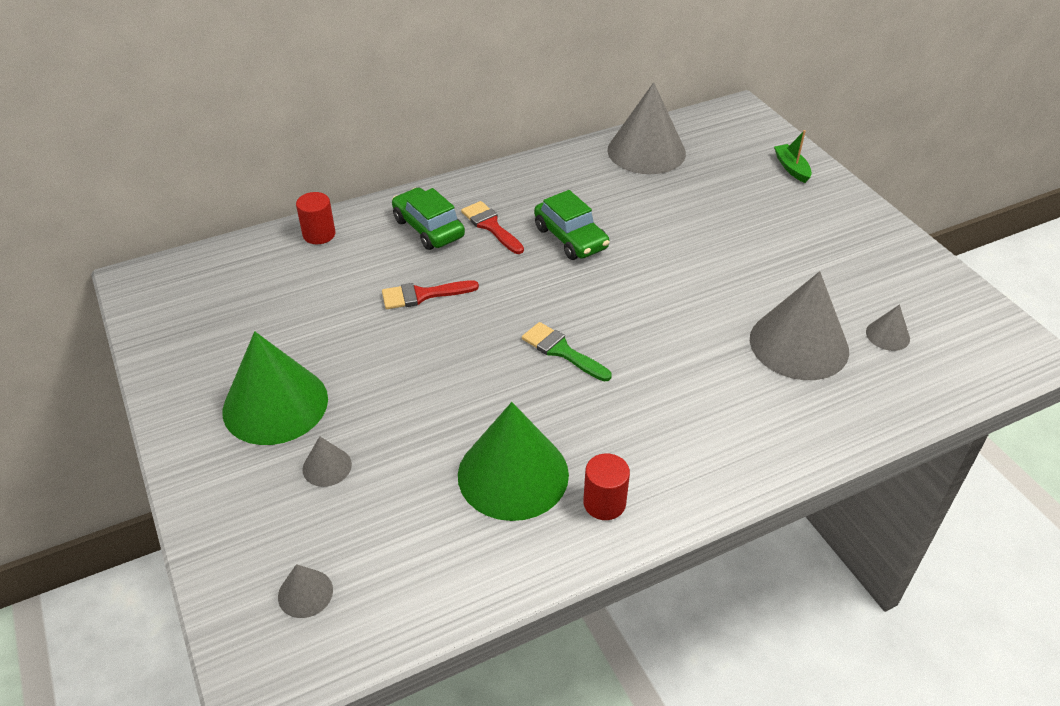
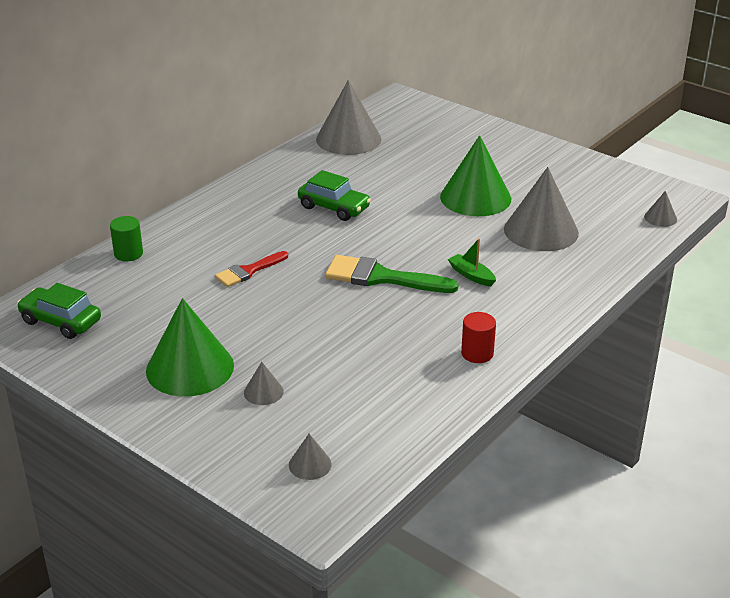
camera: 25 degrees left, 10 degrees down
(319, 234) = (128, 254): red cylinder -> green cylinder
(428, 228) = (217, 228): green car -> green car (61, 321)
(490, 226) = (265, 215): red brush -> none
(513, 474) = (403, 356): green cone -> green cone (475, 197)
(561, 351) = (381, 277): green brush -> green brush, size x1.61
(791, 168) = (463, 126): green boat -> green boat (471, 275)
(887, 335) = (594, 211): grey cone -> grey cone (660, 218)

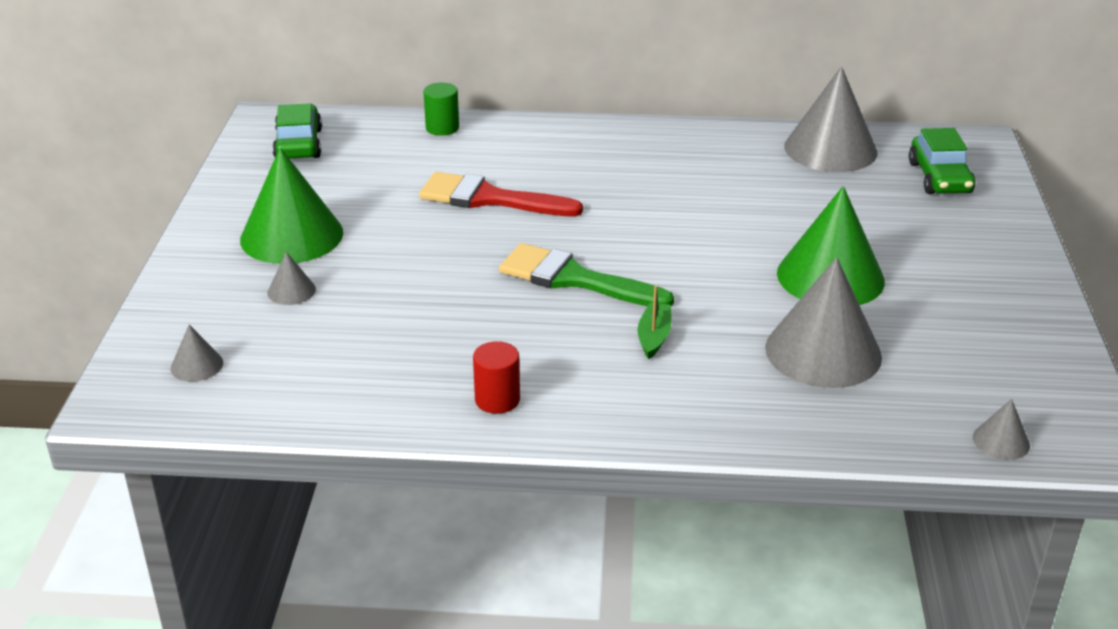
camera: 55 degrees right, 0 degrees up
(248, 271) = (489, 198): red brush -> red brush, size x1.61
(334, 207) = (674, 197): green car -> green car (939, 178)
(381, 277) = (574, 279): green brush -> green brush turned 45 degrees counterclockwise

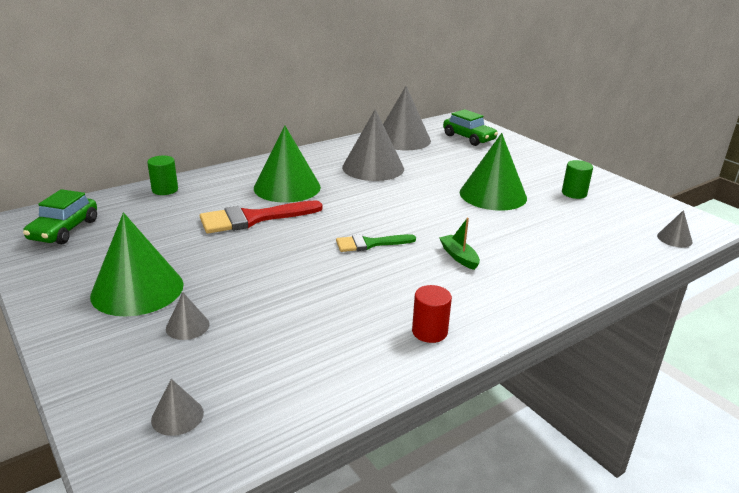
camera: 40 degrees left, 5 degrees down
(298, 144) = (64, 230): green car -> green car turned 120 degrees counterclockwise
(574, 279) = (370, 244): green brush -> green brush, size x0.62
(577, 171) = (287, 187): none -> green cone
(823, 352) = (545, 230): grey cone -> grey cone (373, 168)
(960, 320) = (574, 193): none -> green cylinder

